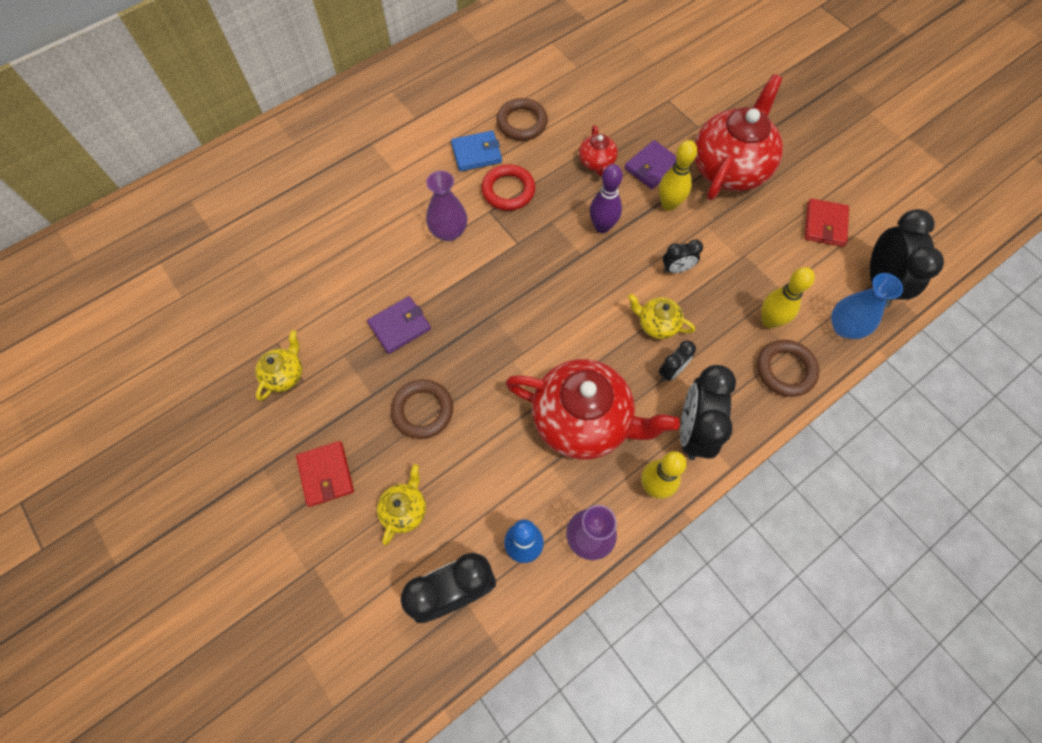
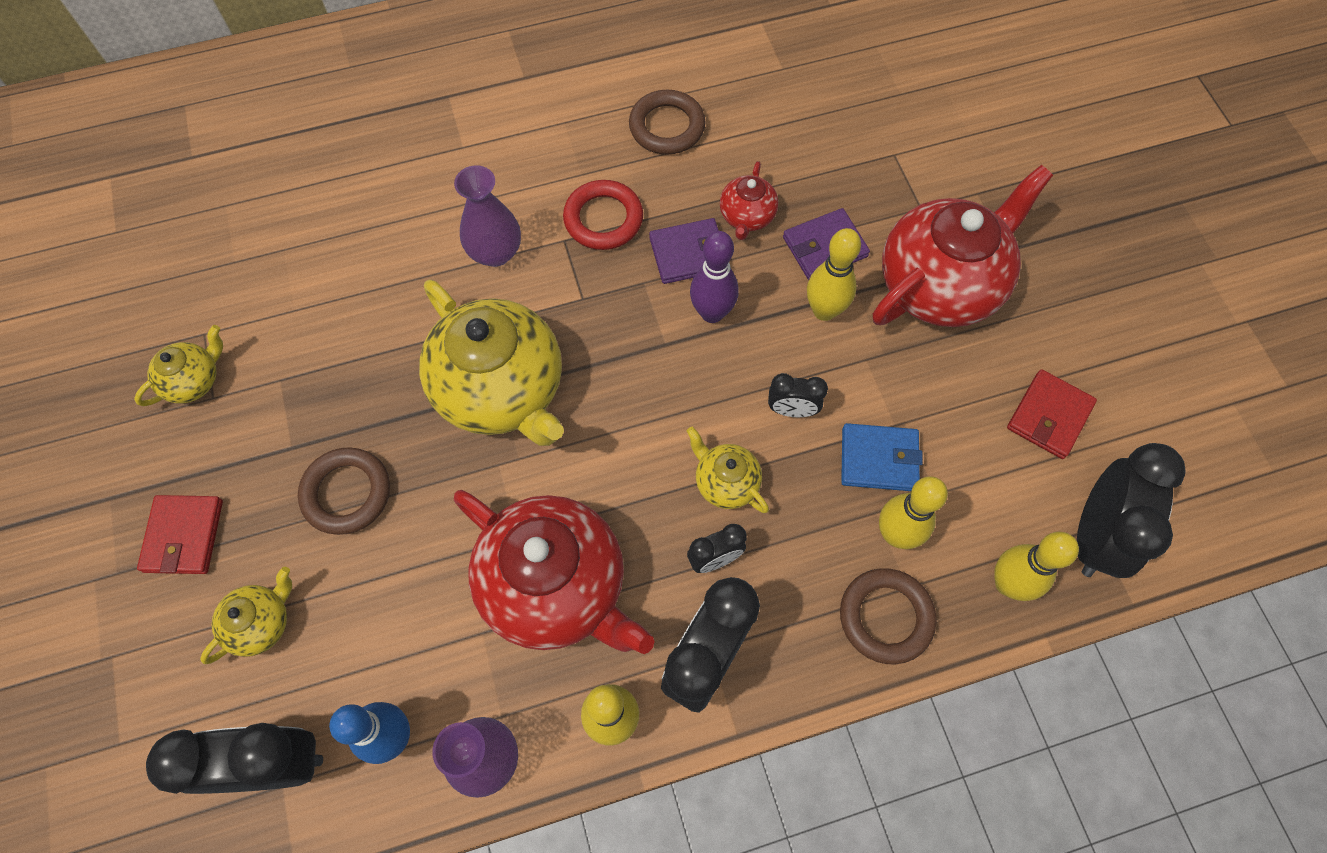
camera: 20 degrees right, 0 degrees up
(399, 326) = (370, 364): purple wallet -> purple wallet (688, 254)
(476, 153) = (584, 152): blue wallet -> blue wallet (879, 459)
(493, 314) = (502, 390): none -> yellow teapot
(844, 327) = (1007, 584): blue vase -> yellow bowling pin

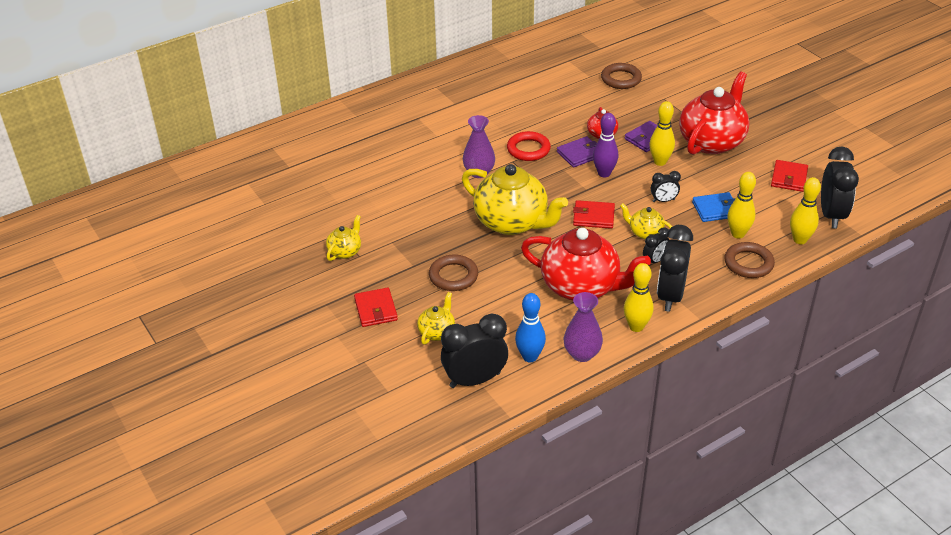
camera: 15 degrees left, 25 degrees down
(649, 416) = (593, 217): none -> red wallet
(667, 127) = (542, 109): brown ring -> brown ring (621, 79)

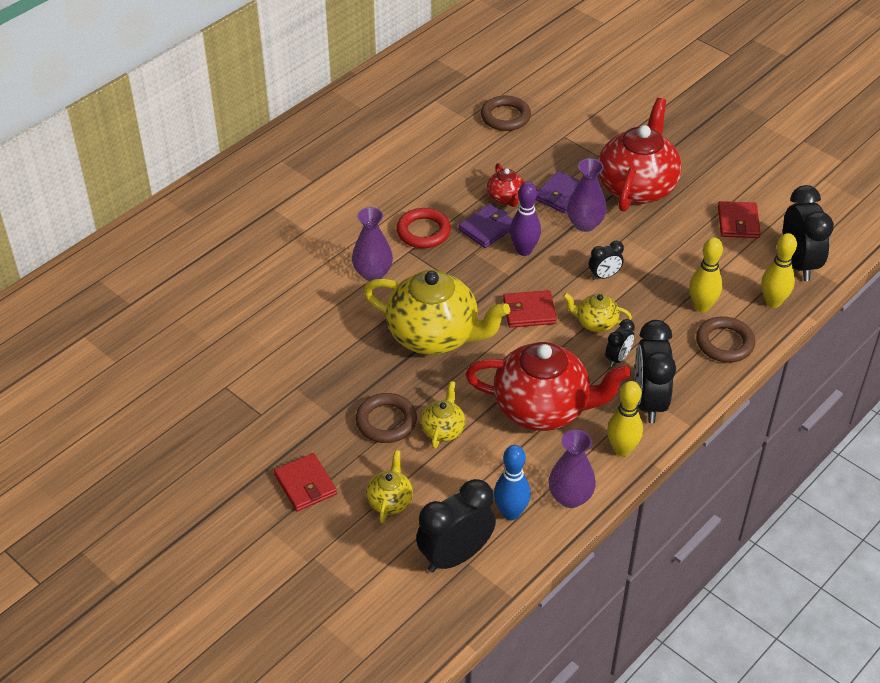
camera: 15 degrees left, 5 degrees up
(345, 251) = (241, 411): yellow teapot -> yellow teapot (443, 429)
(660, 162) = (585, 224): yellow bowling pin -> purple vase
(715, 209) = (667, 278): blue wallet -> none

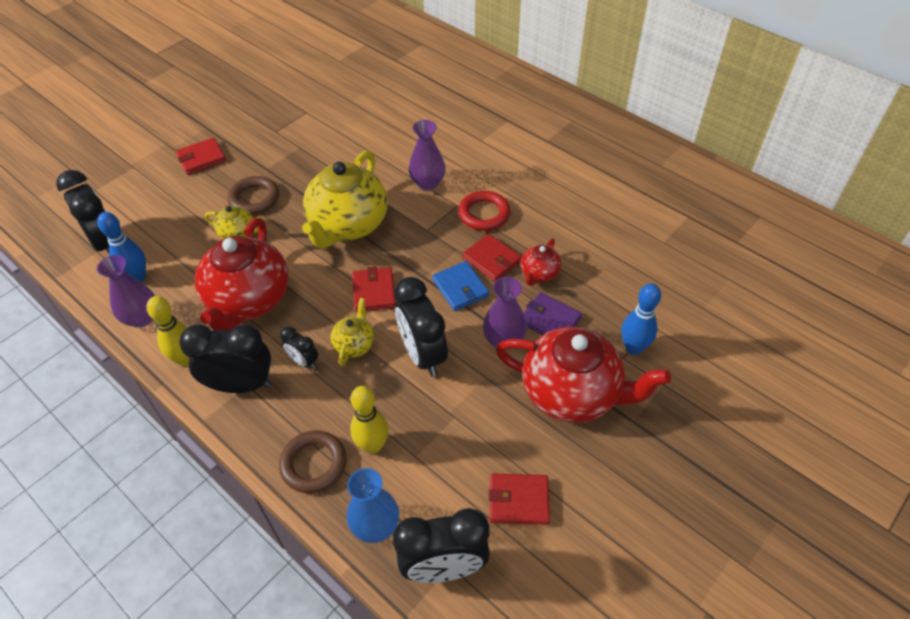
camera: 90 degrees right, 5 degrees up
(390, 501) = (172, 204): yellow teapot -> none
(487, 228) = (491, 260): purple wallet -> red wallet
(505, 117) = (674, 273): brown ring -> none
(506, 198) = (539, 274): red teapot -> red teapot turned 45 degrees counterclockwise
(524, 250) = (460, 288): purple bowling pin -> blue wallet
(588, 149) = (633, 348): none -> blue bowling pin
(604, 276) = (423, 354): black clock -> black clock, size x1.97
(773, 302) = (375, 525): yellow bowling pin -> blue vase

